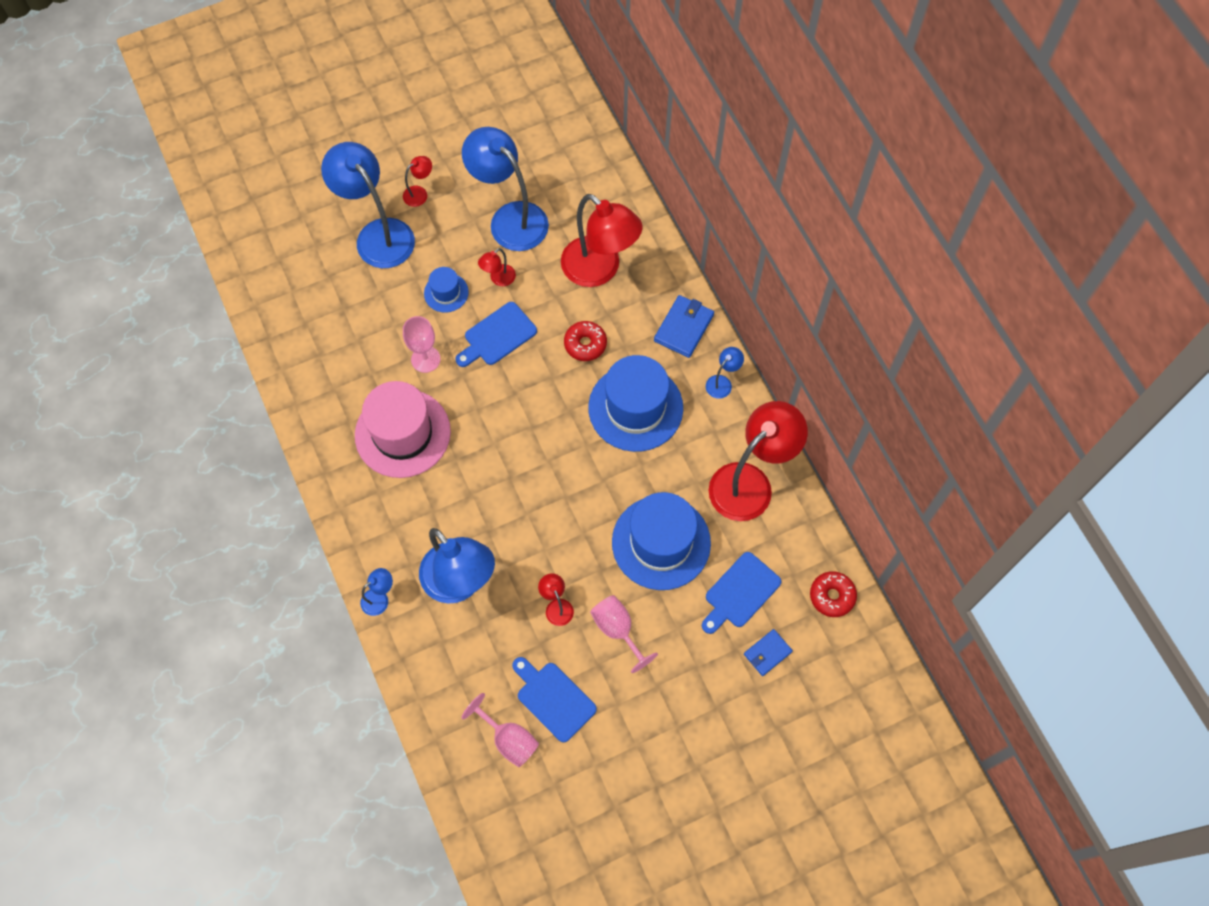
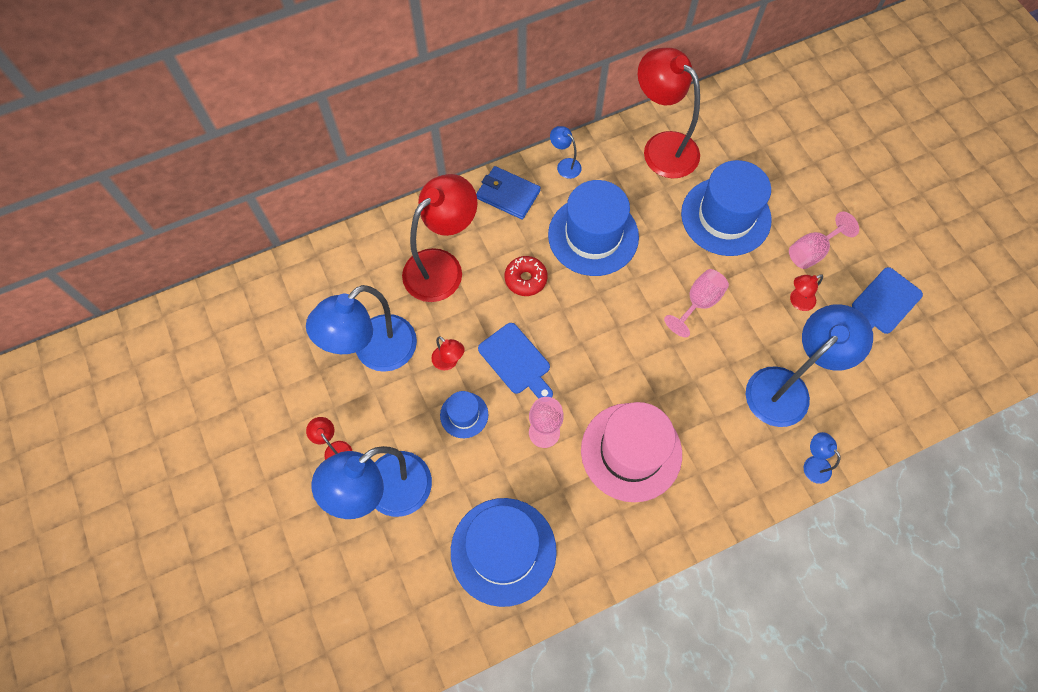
camera: 90 degrees left, 0 degrees up
(320, 326) = (503, 551): none -> blue hat
(508, 739) = (928, 340): pink goblet -> pink goblet (699, 303)
(740, 593) = (764, 158): blue cutting board -> none
(767, 653) = (814, 140): blue wallet -> none
(832, 596) = (758, 93): red donut -> none

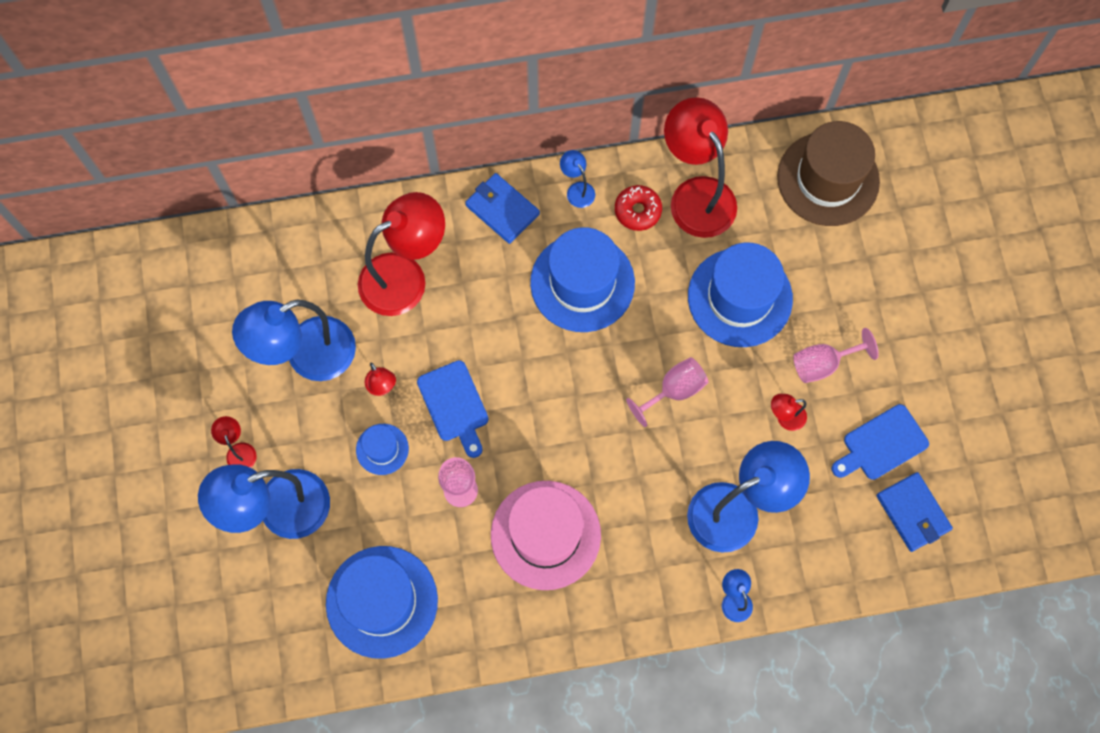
camera: 15 degrees right, 5 degrees up
(525, 279) = (492, 315): red donut -> red donut (637, 211)
(761, 112) = (828, 179): none -> brown hat
(931, 352) = (913, 513): none -> blue wallet

